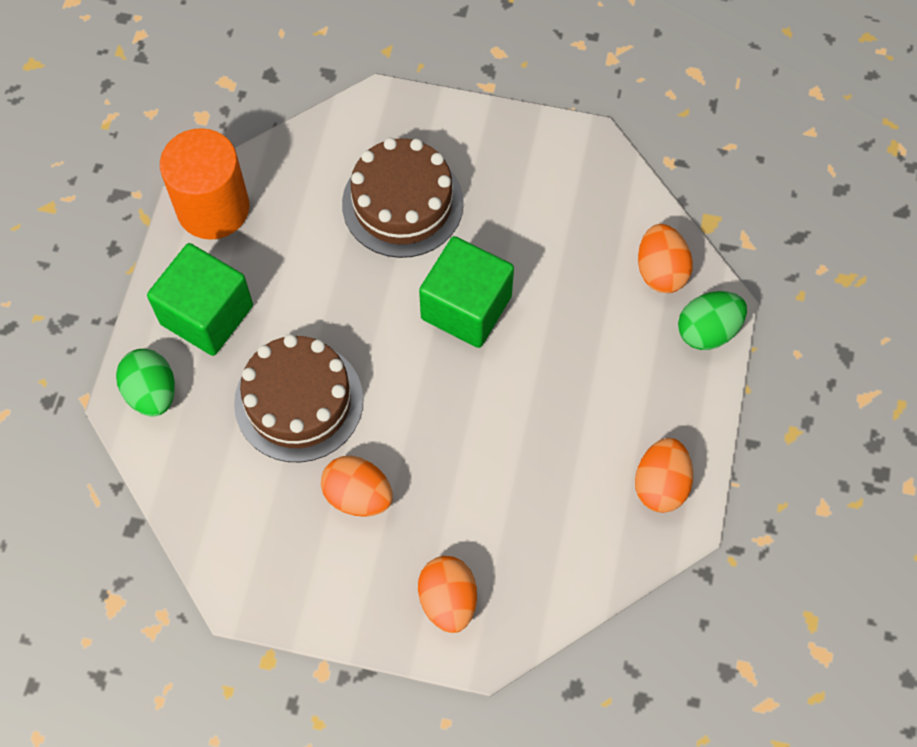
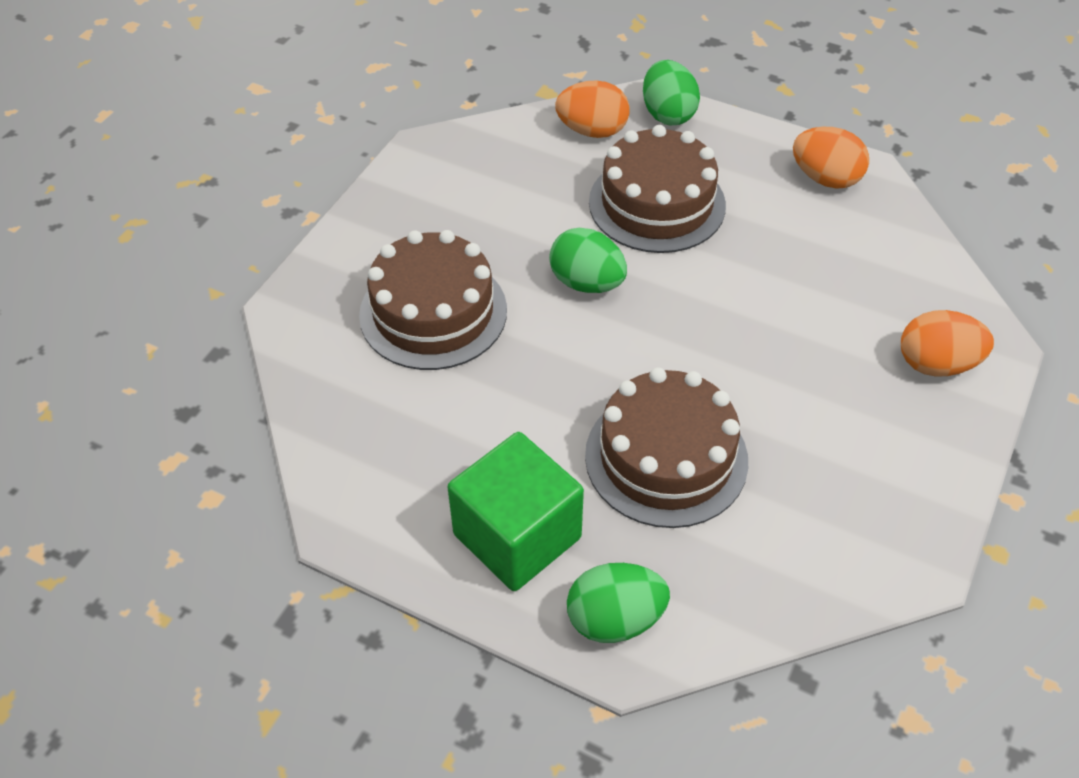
camera: 75 degrees left, 15 degrees down
(213, 208) = (360, 503): orange cylinder -> none
(358, 495) = (800, 421): orange egg -> none
(466, 307) = (587, 283): green cube -> green egg
(579, 344) = (657, 203): none -> brown cake

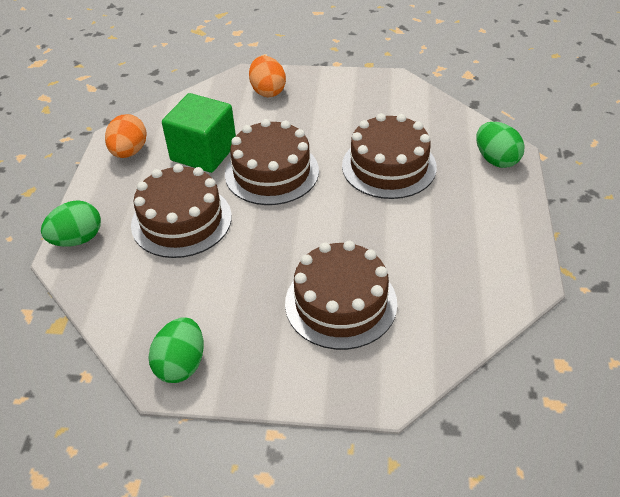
camera: 110 degrees left, 5 degrees down
(517, 536) = (478, 207): green cube -> green cube (203, 152)
(587, 283) = (273, 233): green egg -> green egg (181, 364)
(592, 131) = (109, 276): orange egg -> none
(714, 313) = (272, 172): none -> brown cake

